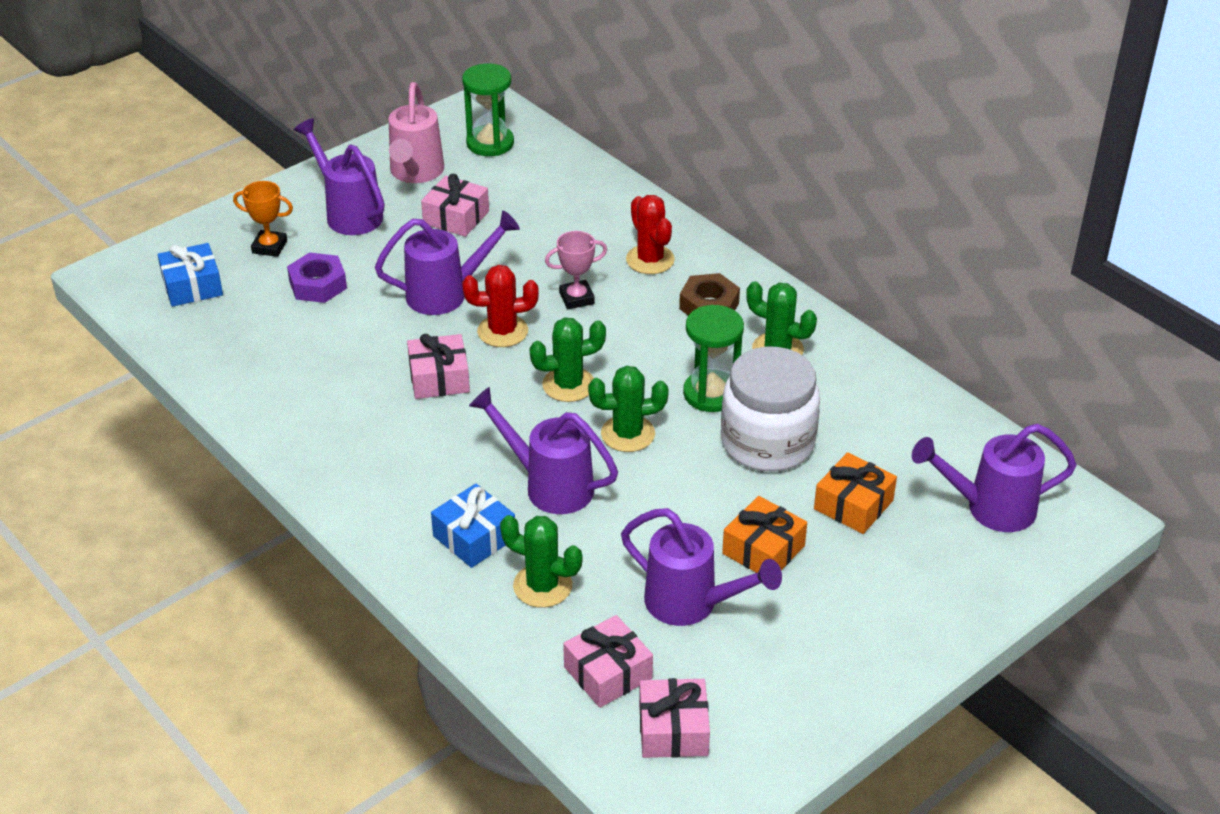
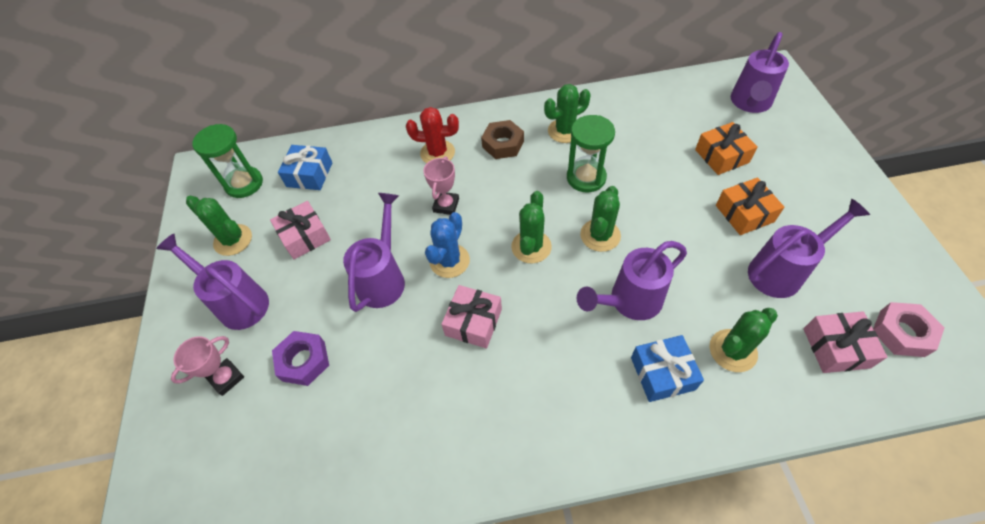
camera: 55 degrees left, 15 degrees up
(192, 286) = (223, 465): blue gift -> blue gift (309, 174)
(269, 247) = (226, 378): orange trophy -> pink trophy
(349, 213) = (238, 302): purple watering can -> purple watering can turned 45 degrees clockwise
(415, 173) = (233, 240): pink watering can -> green cactus
(502, 331) = (449, 261): red cactus -> blue cactus
(673, 730) = (902, 333): pink gift -> pink nut
(767, 442) = (647, 170): white jar -> none

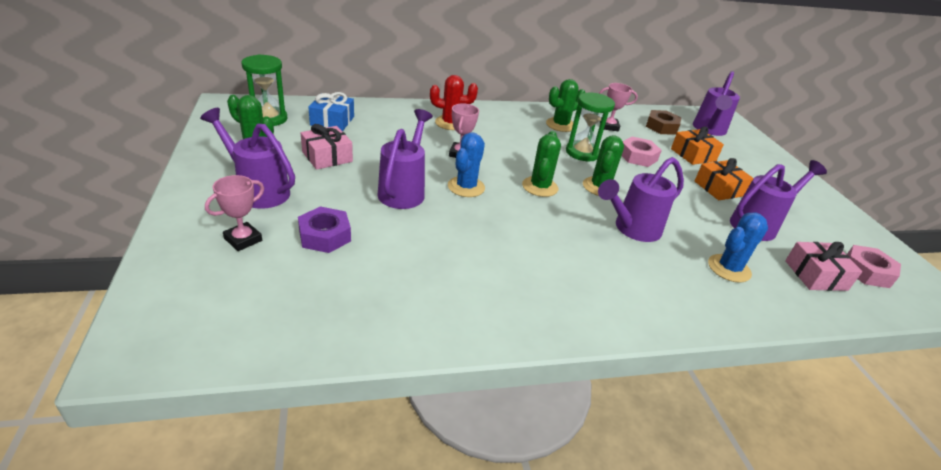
camera: 10 degrees left, 20 degrees down
(473, 322) = (491, 227): pink gift -> none
(503, 144) = (508, 125): brown nut -> brown nut (661, 127)
(623, 122) = (609, 126): none -> pink trophy
(652, 172) = (638, 157): none -> pink nut
(662, 373) = (670, 277): blue gift -> none
(733, 350) = (729, 268): green cactus -> blue cactus

